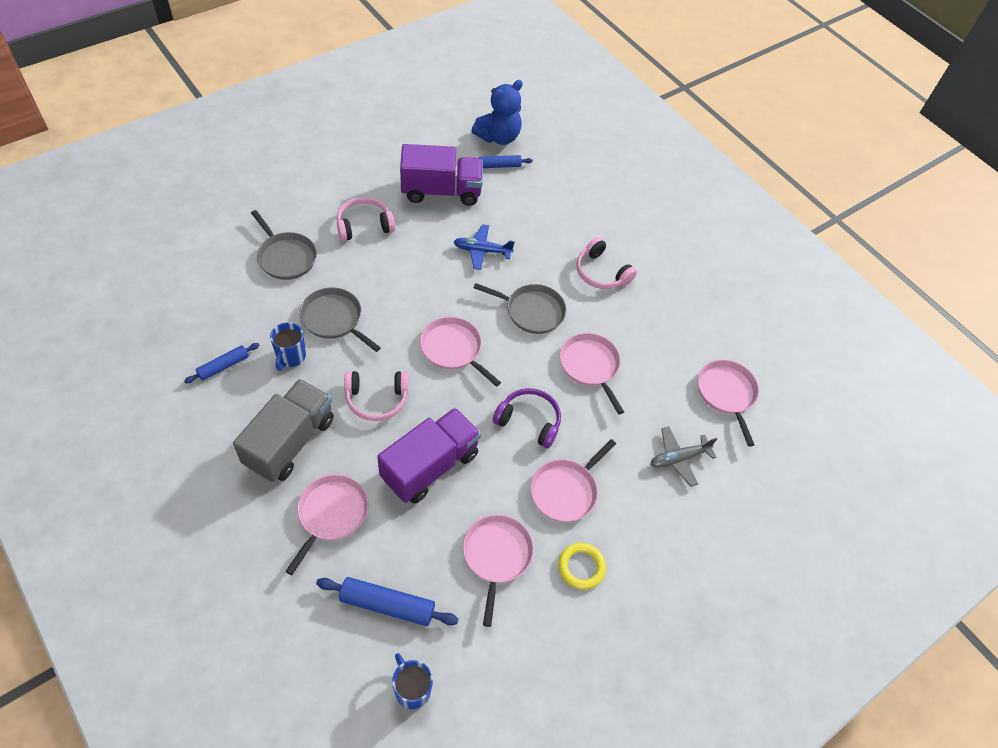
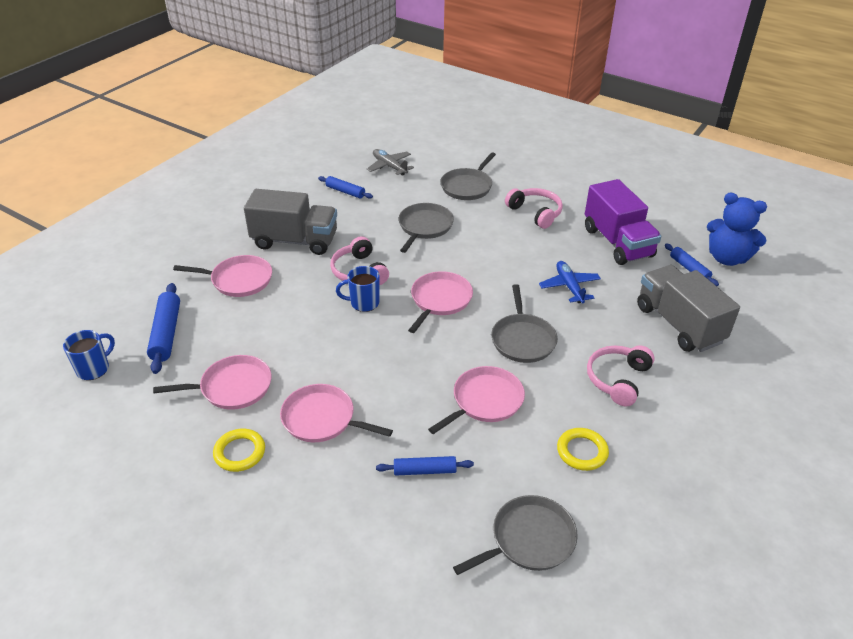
camera: 75 degrees right, 15 degrees down
(290, 357) = (373, 217): blue mug -> blue mug (363, 303)
(430, 466) = (308, 320): purple truck -> none
(529, 421) = (389, 371): purple headphones -> none
(559, 207) = (678, 324): none -> grey truck
(646, 434) = (424, 470): none -> blue rolling pin
(662, 328) = (582, 451): none -> yellow ring
(678, 458) = (407, 508): grey plane -> grey plane (389, 166)
(727, 394) = (529, 540): pink pan -> grey pan

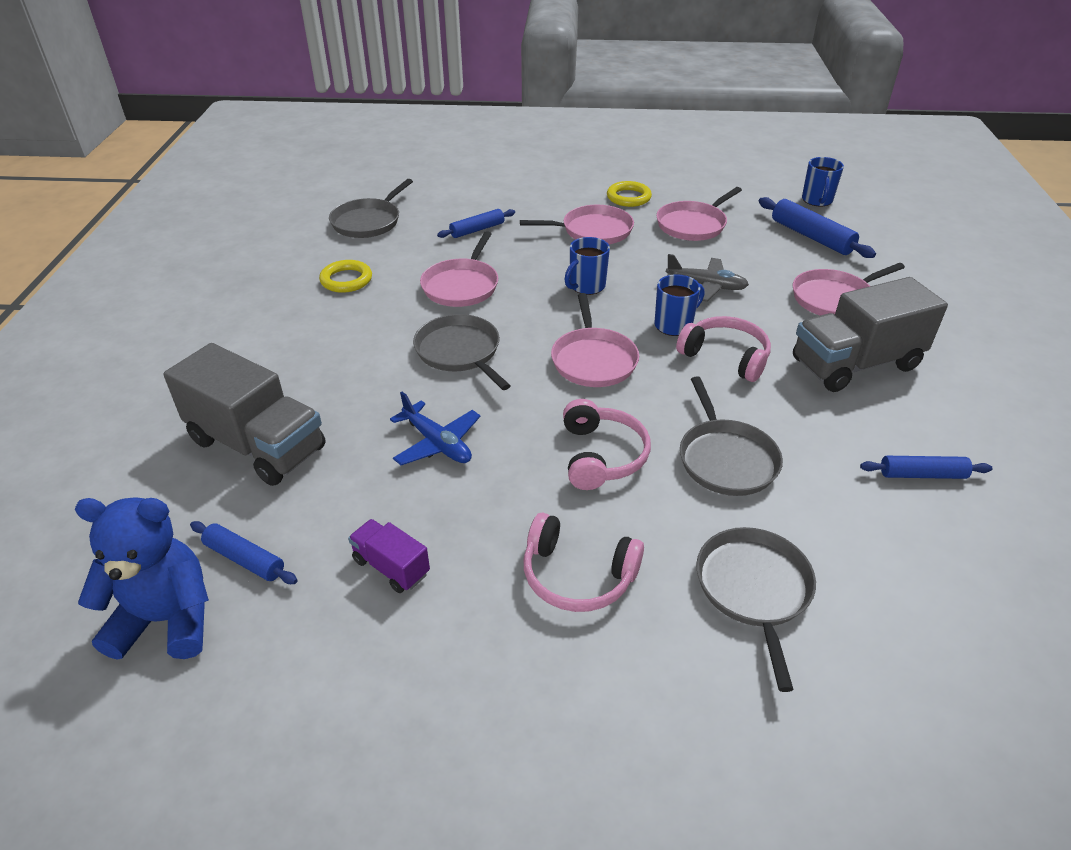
camera: 150 degrees right, 0 degrees up
(389, 166) = (944, 574): grey plane -> grey plane (706, 286)
(389, 359) = (586, 286): none -> blue mug
(617, 242) = (391, 567): purple truck -> purple truck, size x0.48
(618, 379) = (328, 349): pink headphones -> pink headphones (601, 456)

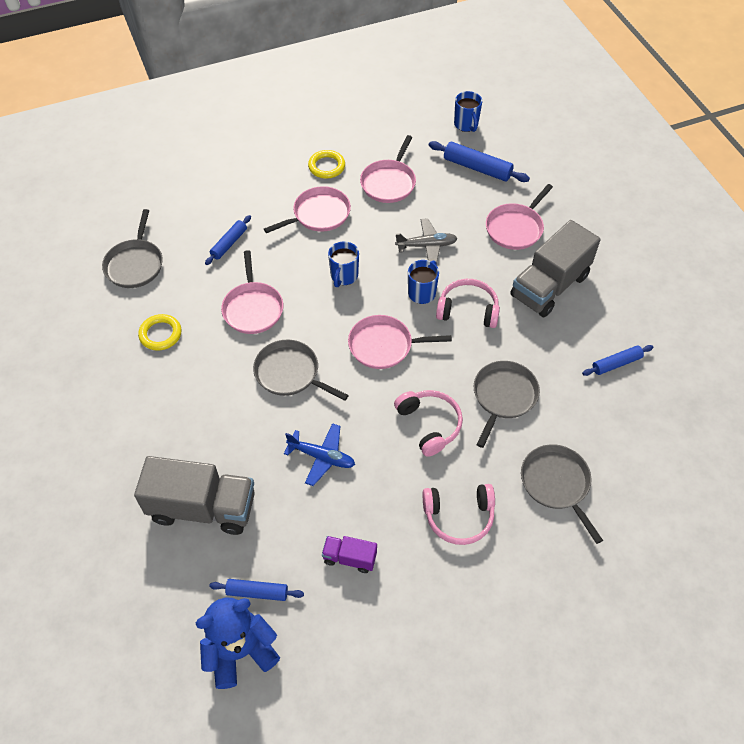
camera: 25 degrees left, 15 degrees up
(593, 360) = (384, 345): pink pan -> pink pan turned 120 degrees clockwise
(725, 459) = (503, 397): grey pan -> grey pan turned 120 degrees counterclockwise

